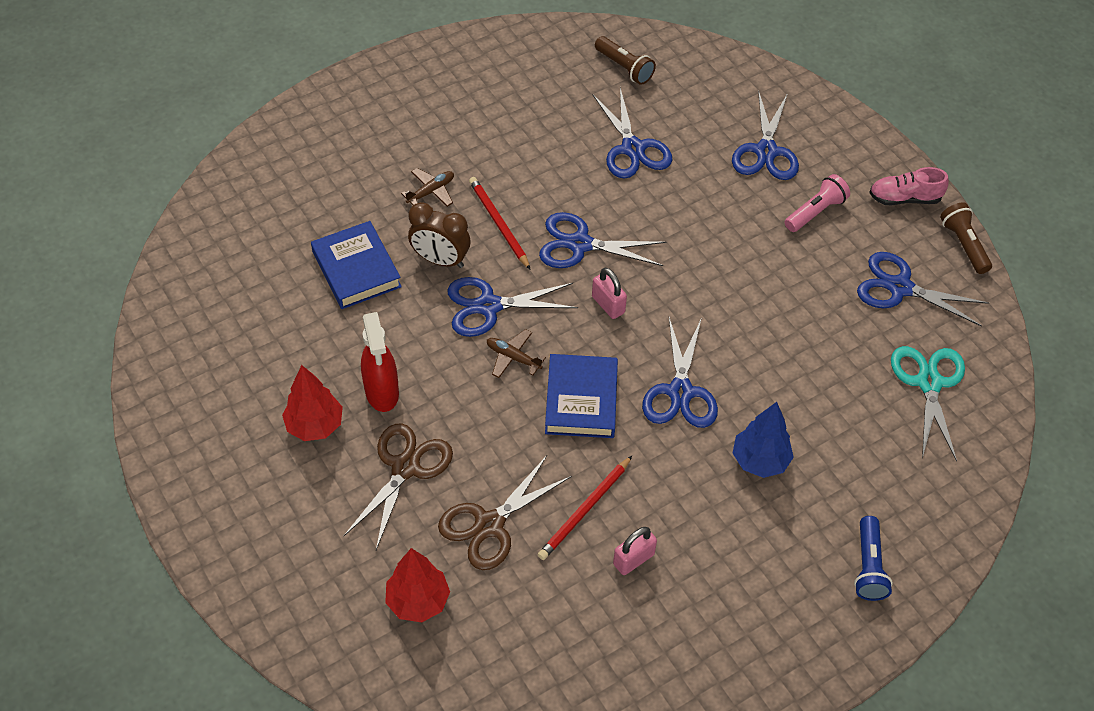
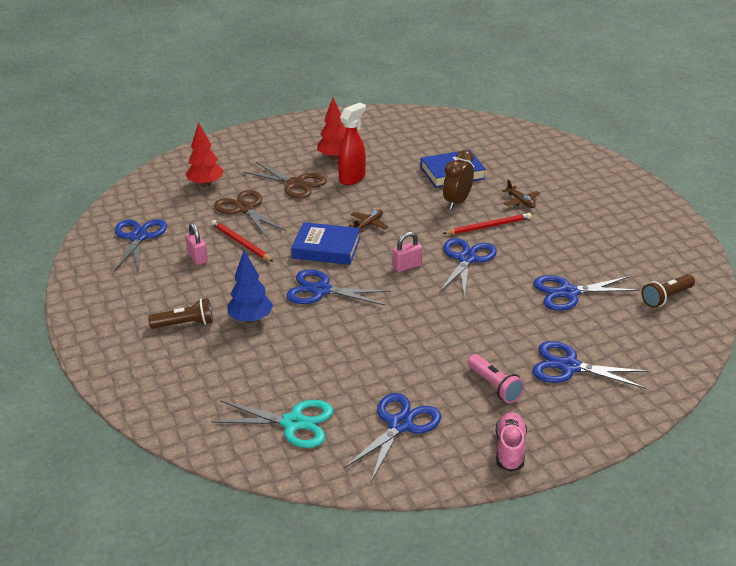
camera: 100 degrees right, 20 degrees down
(382, 393) = (352, 178): red spray bottle -> red spray bottle turned 135 degrees clockwise
(488, 306) = (414, 218): blue scissors -> blue scissors (138, 237)
(868, 566) = (143, 358): blue flashlight -> none
(963, 244) = (447, 481): brown flashlight -> brown flashlight (185, 324)

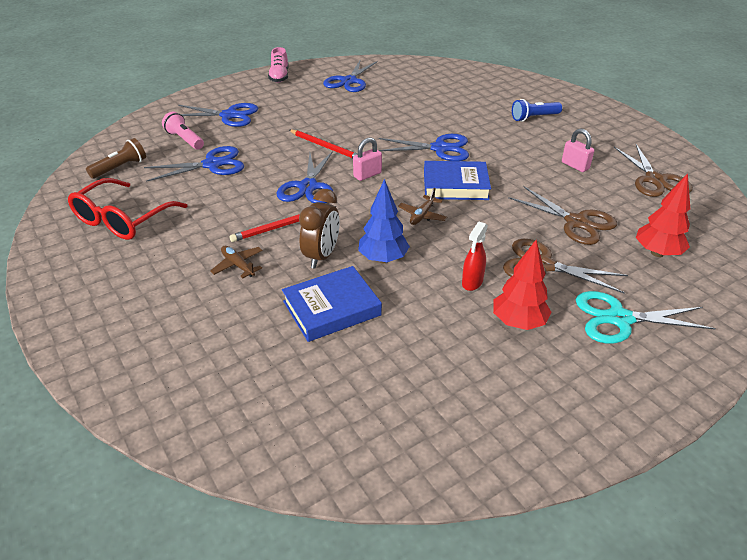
camera: 170 degrees right, 5 degrees up
(138, 237) = (655, 180): blue scissors -> brown scissors
(185, 324) = (534, 118): brown flashlight -> blue flashlight
(241, 243) = (546, 183): red pencil -> red pencil (326, 147)
(251, 319) = (485, 124): blue tree -> blue tree (383, 259)
(293, 423) = (416, 77): turquoise scissors -> turquoise scissors (619, 318)
(352, 178) = (472, 283): red spray bottle -> red spray bottle, size x0.65
(494, 386) = (286, 102): pink flashlight -> pink flashlight (185, 140)
(630, 243) = (123, 219): none -> red glasses

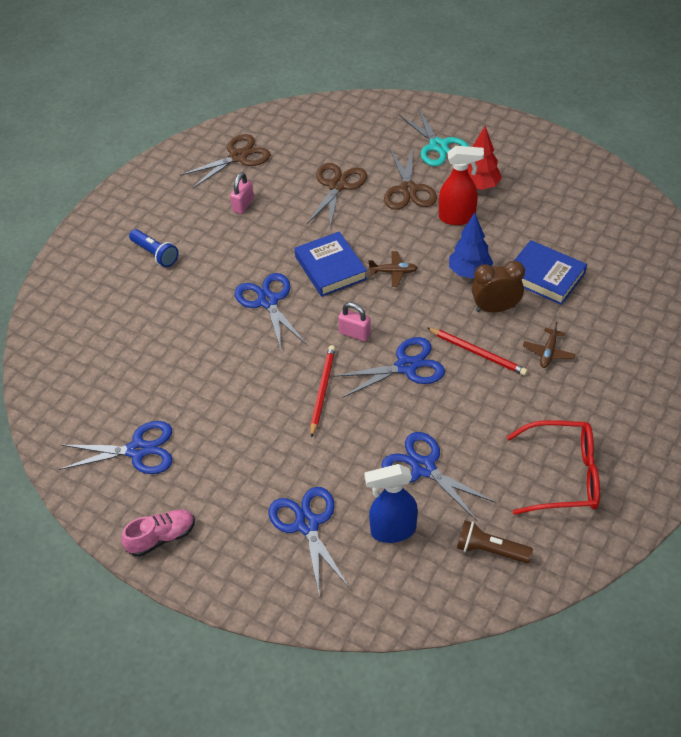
camera: 115 degrees left, 10 degrees up
(185, 140) = (392, 531): pink flashlight -> blue spray bottle
(472, 283) = (457, 218): red spray bottle -> red spray bottle, size x1.54
(657, 253) = (349, 141): red tree -> none

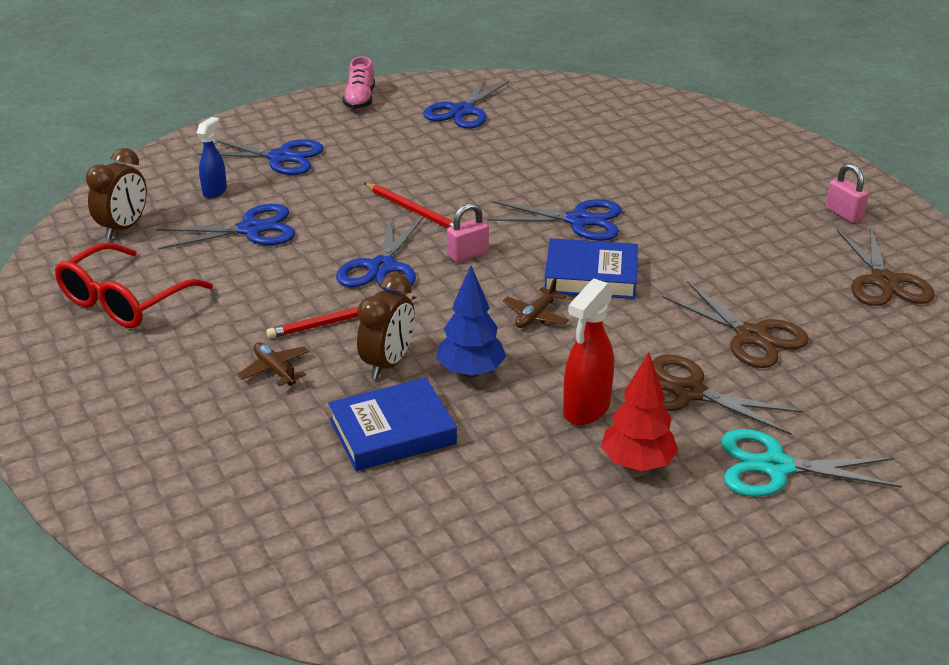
camera: 120 degrees right, 15 degrees down
(155, 254) = (729, 180): blue flashlight -> none
(243, 205) = (771, 255): pink padlock -> pink padlock (844, 214)
(392, 531) = (215, 191): blue spray bottle -> blue spray bottle, size x0.65
(490, 550) = (124, 228): brown flashlight -> brown clock

